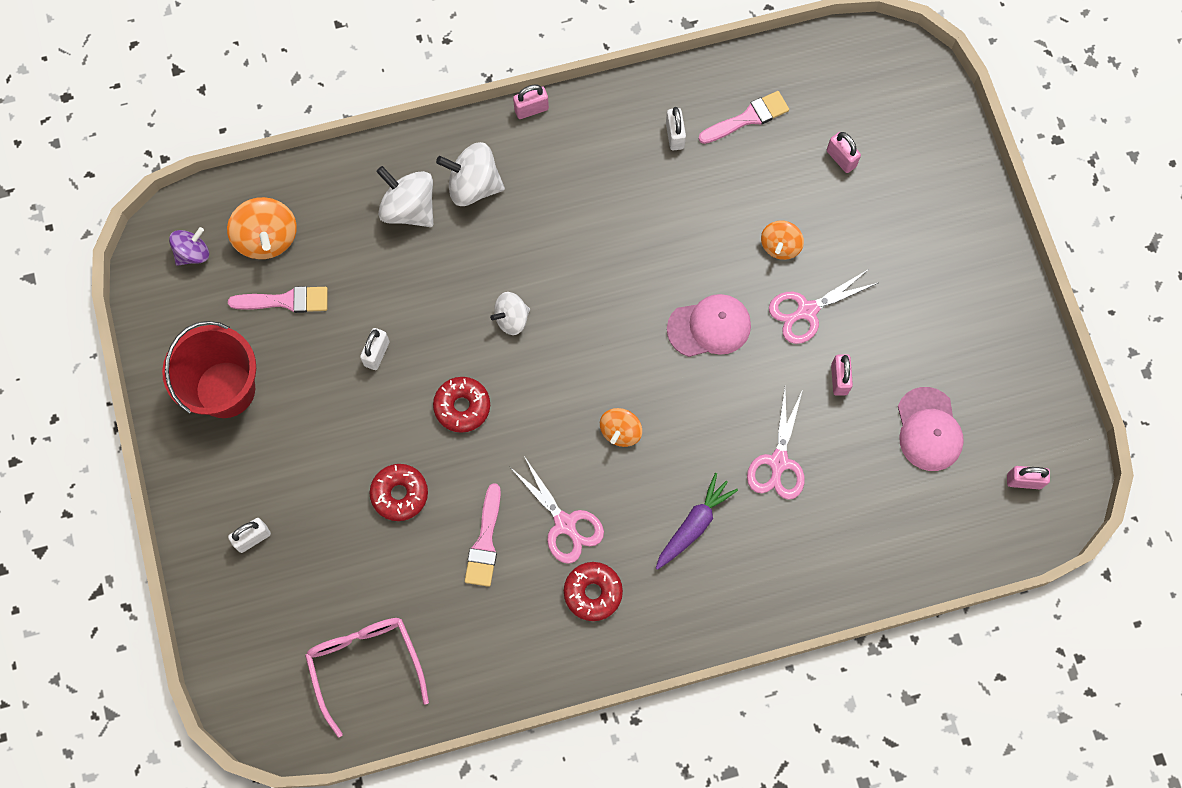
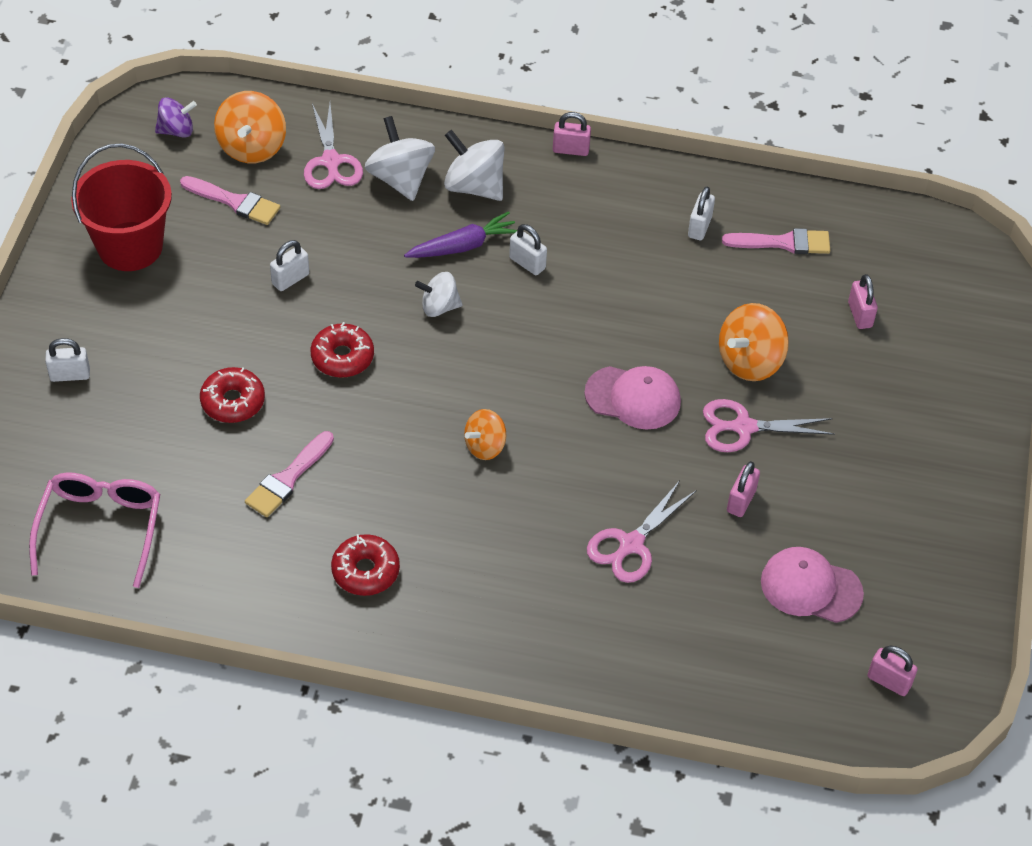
camera: 25 degrees right, 20 degrees down
(558, 240) = (527, 263): none -> white padlock
(565, 524) = (377, 499): pink scissors -> pink scissors (331, 161)
(694, 525) = (507, 559): purple carrot -> purple carrot (463, 246)
(780, 246) = (750, 361): orange spinning top -> orange spinning top, size x1.57
(928, 429) = (810, 587): pink cap -> pink cap turned 90 degrees clockwise

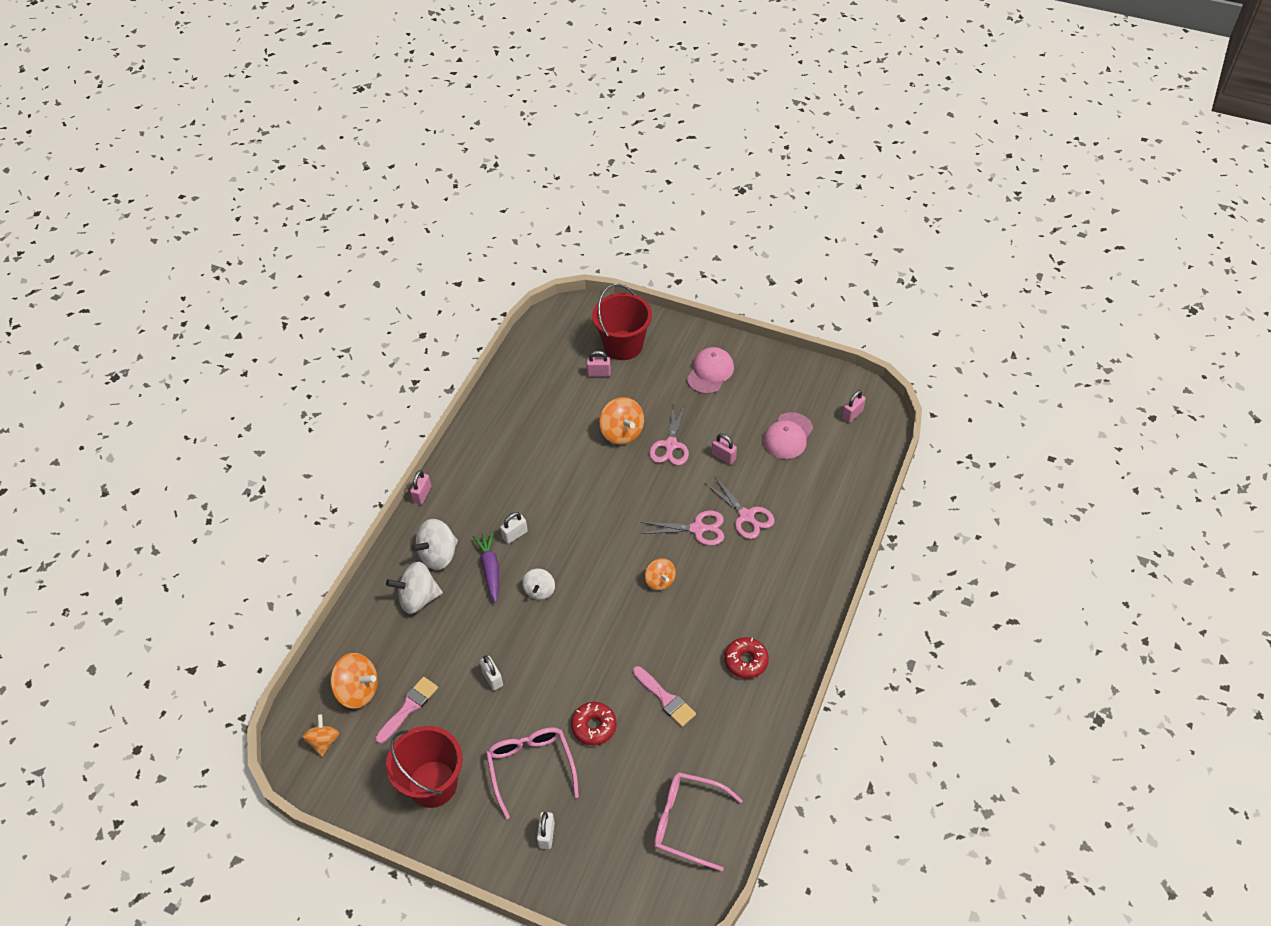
camera: 75 degrees left, 0 degrees up
(163, 343) = (531, 768): none -> pink glasses
(177, 130) = (324, 741): purple spinning top -> orange spinning top
(331, 161) = (388, 640): pink scissors -> pink scissors (697, 529)
(342, 357) = (569, 654): red donut -> none
(633, 398) = (637, 496): pink cap -> pink cap (710, 372)
(699, 227) = (509, 437): white padlock -> none
(783, 243) = (534, 398): pink brush -> none
(929, 338) = (623, 345): none -> red bucket

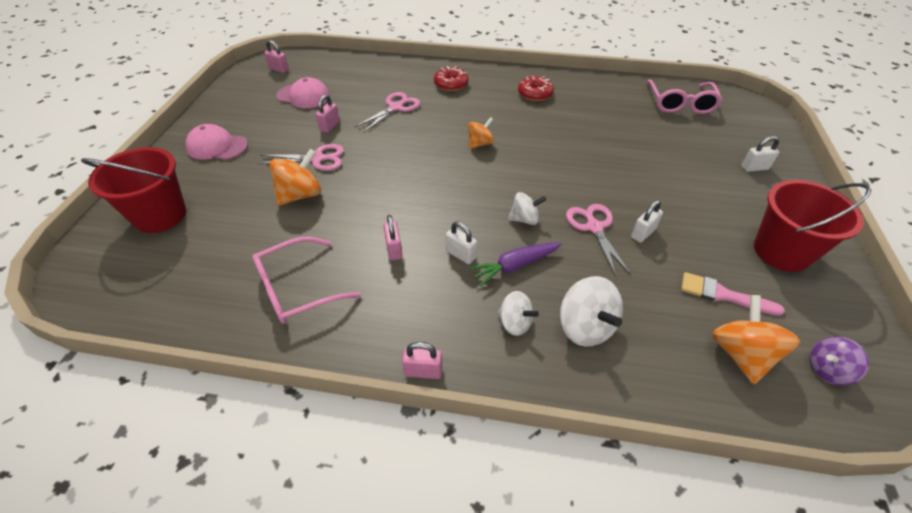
camera: 105 degrees left, 5 degrees down
(324, 741) = (827, 370): orange spinning top -> purple spinning top
(438, 555) = (515, 323): white spinning top -> white spinning top, size x0.64
(531, 768) = (708, 188): pink glasses -> pink glasses (297, 289)
(594, 726) = (642, 158): red donut -> red donut (451, 84)
(599, 373) = (204, 228): pink padlock -> pink padlock (394, 249)
(665, 698) = (591, 126): pink brush -> none
(697, 529) = (416, 130): pink scissors -> pink scissors (594, 227)

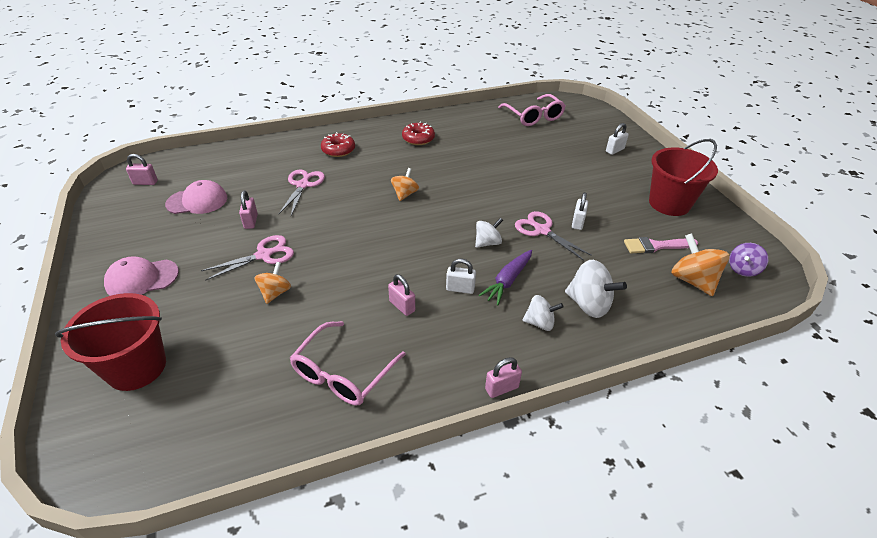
camera: 30 degrees left, 5 degrees down
(300, 195) = (275, 293): orange spinning top -> orange spinning top, size x0.64

